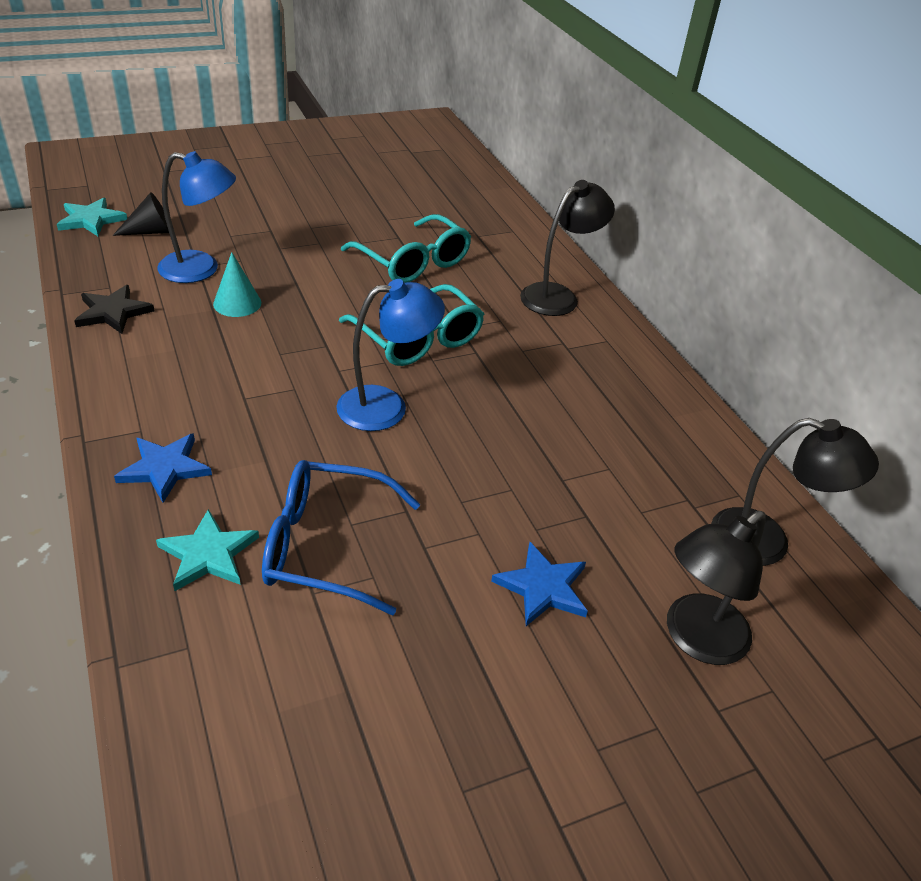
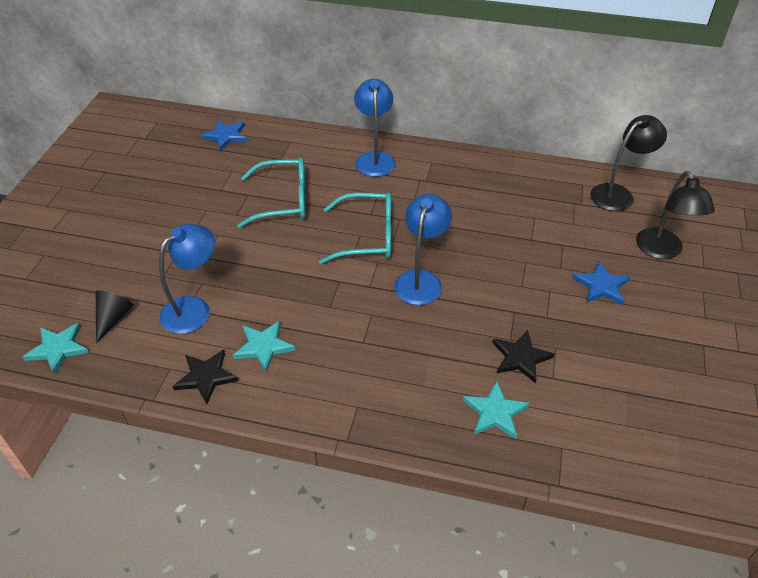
camera: 50 degrees left, 5 degrees up
(165, 468) = (404, 406): blue star -> blue star (226, 136)
(182, 331) = (263, 346): none -> turquoise star
(237, 303) = (254, 305): turquoise cone -> none
(325, 546) = (520, 357): blue glasses -> black star
(558, 296) = (374, 158): black lamp -> blue lamp

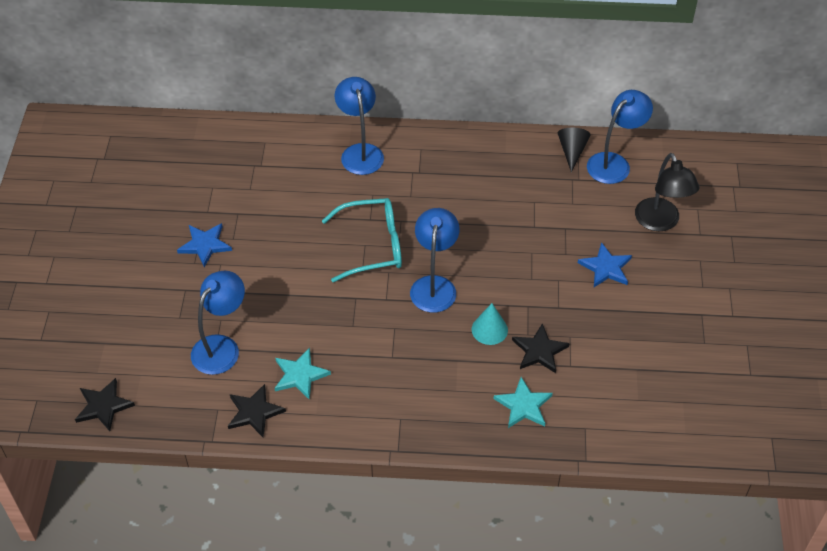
camera: 10 degrees left, 5 degrees up
(58, 349) = (103, 406): turquoise star -> black star
(113, 318) = (146, 368): black cone -> black cone (572, 151)
(226, 136) = (193, 144): blue star -> blue star (205, 245)
(284, 201) = (277, 216): turquoise glasses -> none
(470, 329) = (489, 329): none -> turquoise cone
(618, 194) = (614, 163): black lamp -> blue lamp

